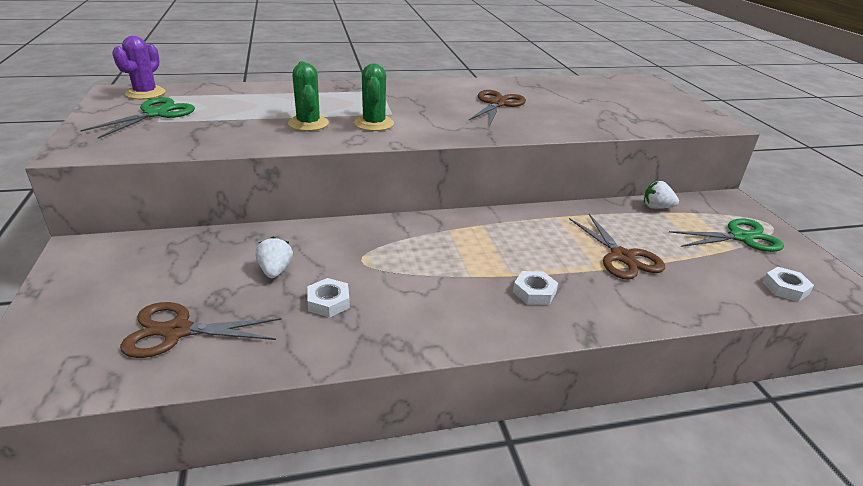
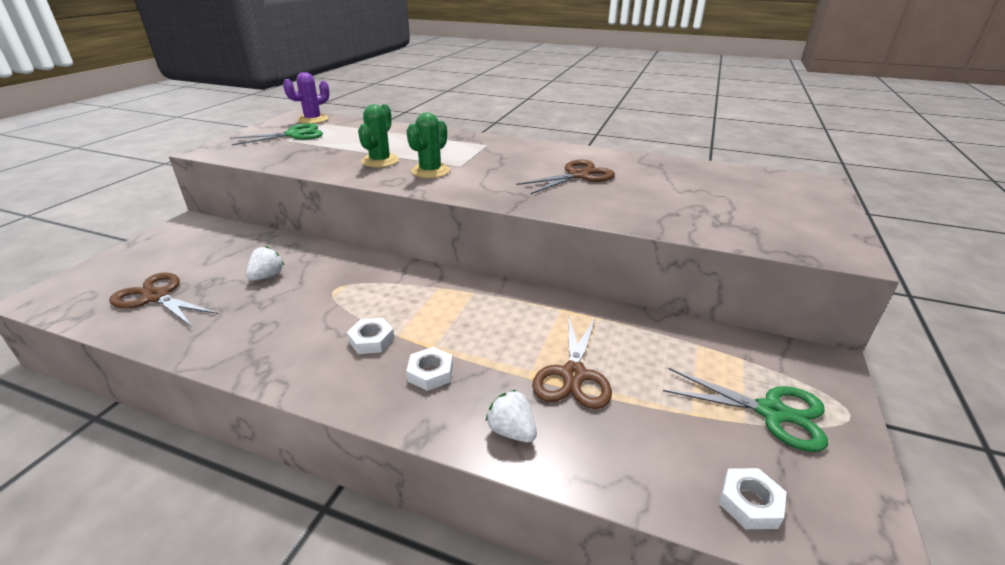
camera: 35 degrees right, 0 degrees up
(328, 302) = (265, 313): white nut -> white nut (371, 340)
(656, 207) = (698, 337): white strawberry -> white strawberry (511, 431)

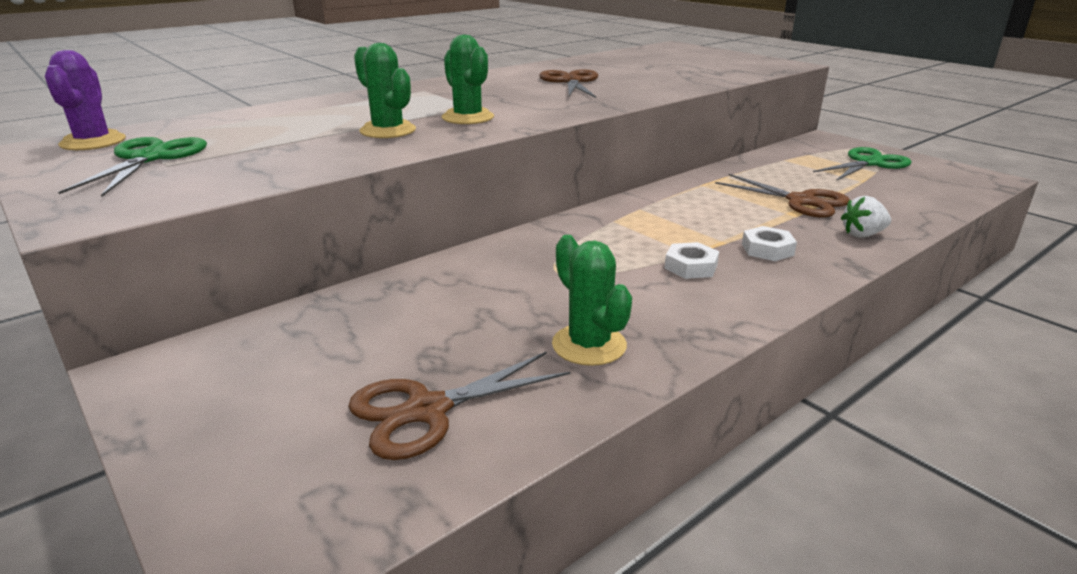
camera: 60 degrees left, 5 degrees down
(234, 326) = (589, 345): none -> green cactus
(267, 276) = (470, 311): white strawberry -> none
(749, 503) = (949, 190): white nut -> none

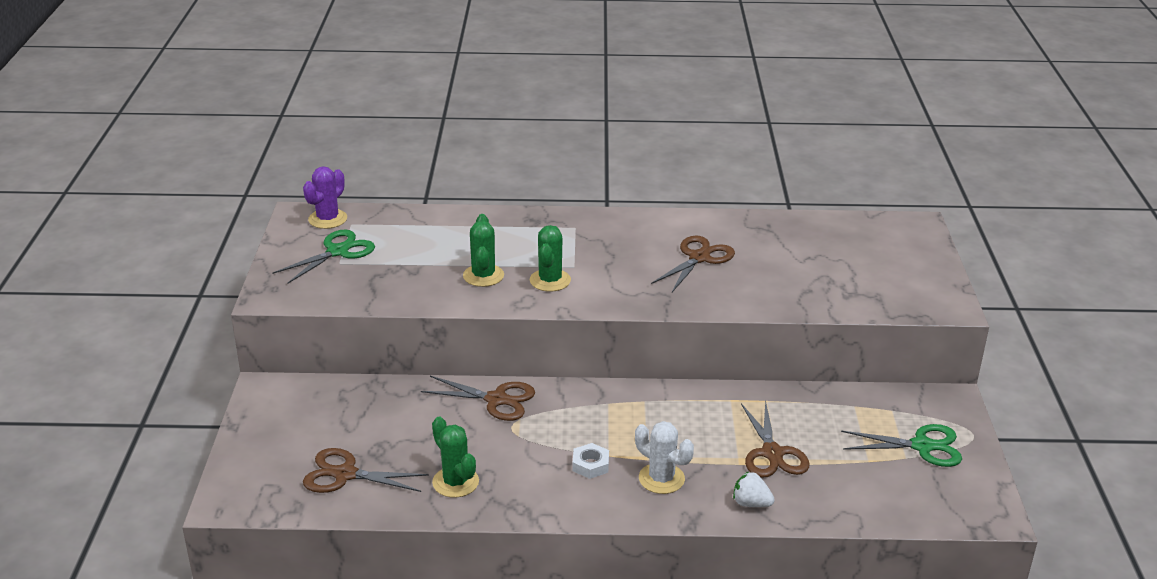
camera: 40 degrees right, 5 degrees up
(501, 258) = (496, 400): none -> brown scissors
(589, 345) = (455, 482): green cactus -> green cactus turned 45 degrees counterclockwise
(767, 249) = (661, 479): white nut -> white cactus

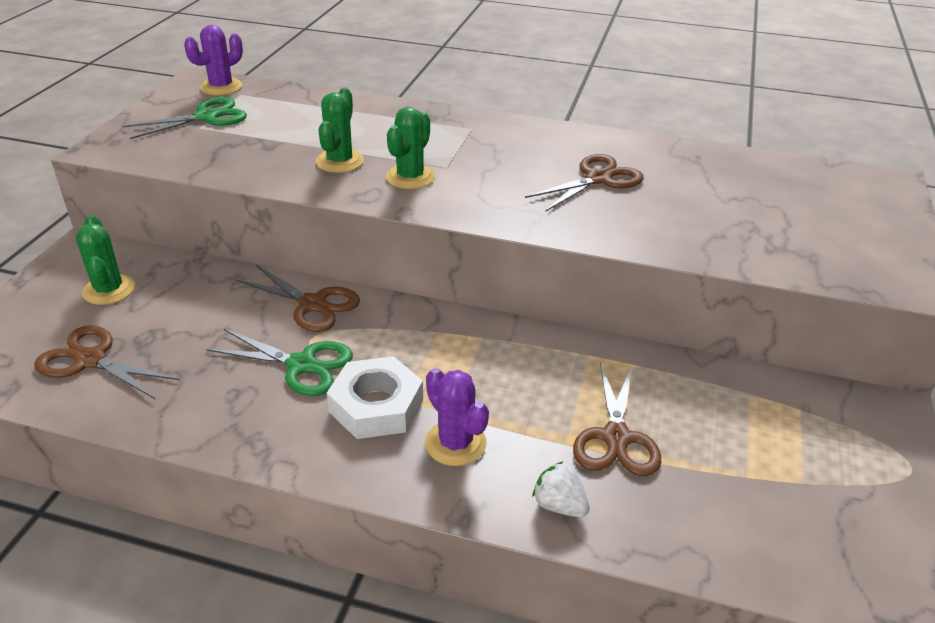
camera: 15 degrees right, 5 degrees up
(455, 482) = (204, 395): green cactus -> green cactus (109, 290)
(590, 465) = (376, 406): white nut -> white nut, size x1.79
(661, 479) = (455, 443): white cactus -> purple cactus
(922, 446) = (831, 470): green scissors -> green scissors (301, 365)

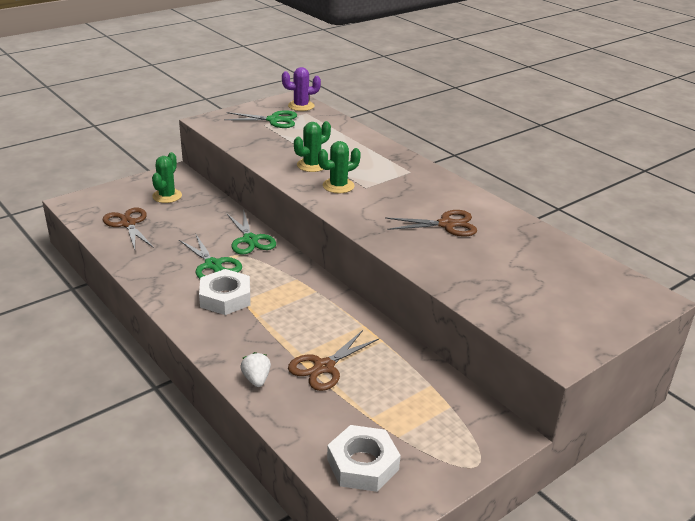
camera: 35 degrees right, 5 degrees down
(312, 304) = (250, 240): brown scissors -> green scissors
(455, 443) = (241, 330): purple cactus -> none
(816, 546) = (362, 464): none -> white nut

